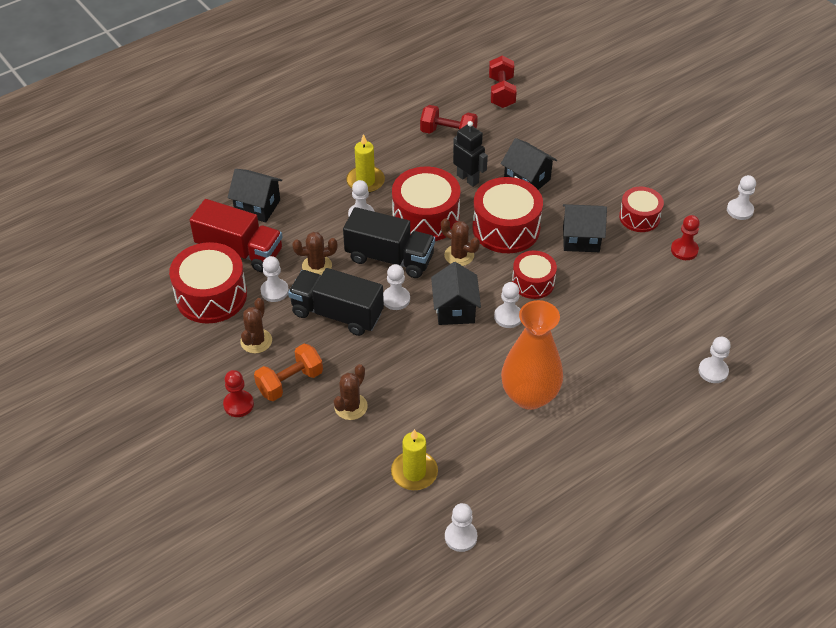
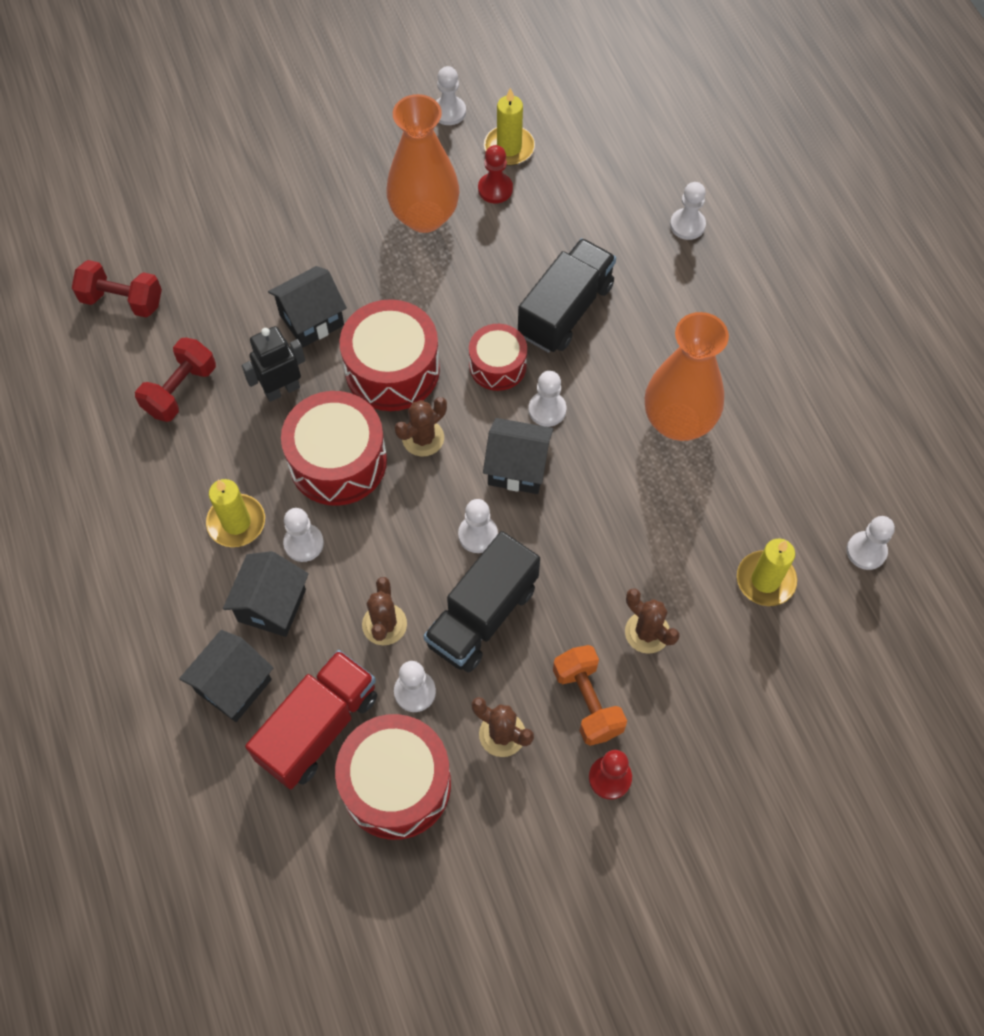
camera: 75 degrees left, 15 degrees up
(389, 258) = (399, 525): black truck -> black truck (565, 310)
(581, 239) = (440, 291): black house -> black house (272, 605)
(639, 217) = (424, 216): red drum -> orange vase
(726, 250) = (509, 148): none -> yellow candle

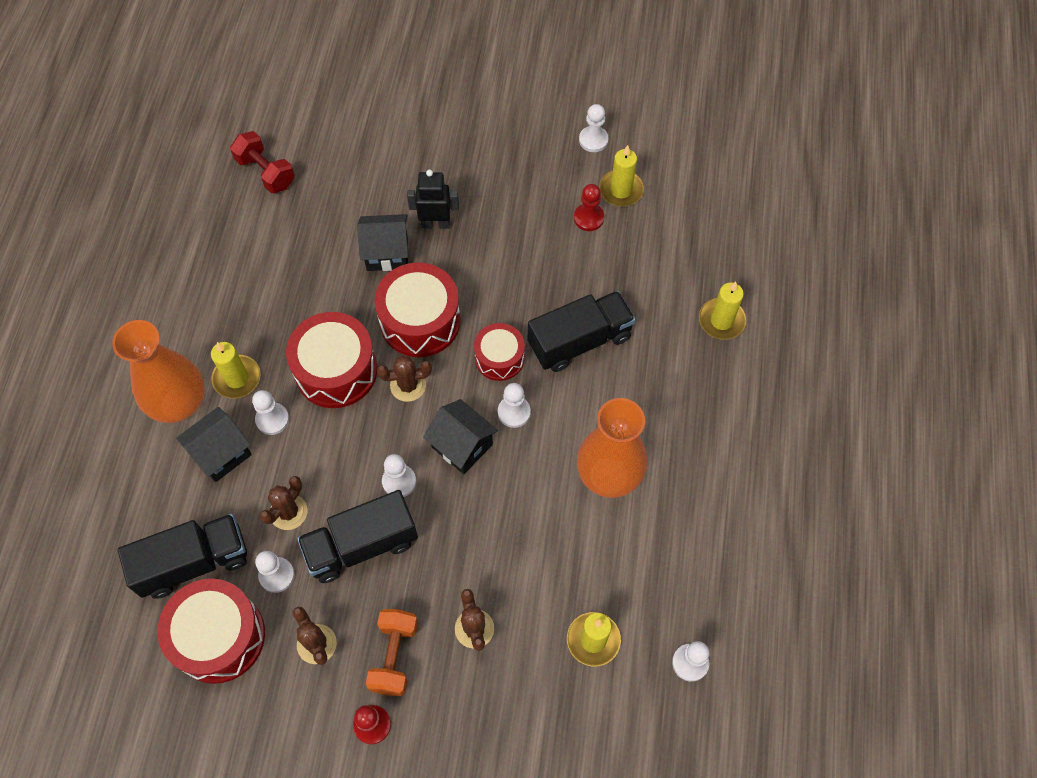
camera: 30 degrees right, 0 degrees up
(180, 390) = (262, 259): red dumbbell -> none
(233, 685) = (157, 498): black house -> none
(282, 389) = (332, 295): black robot -> black robot (435, 224)
(318, 727) = (193, 562): red truck -> black truck
(424, 216) = (521, 214): orange vase -> orange vase (179, 403)
(687, 225) = (721, 320): white pawn -> yellow candle

